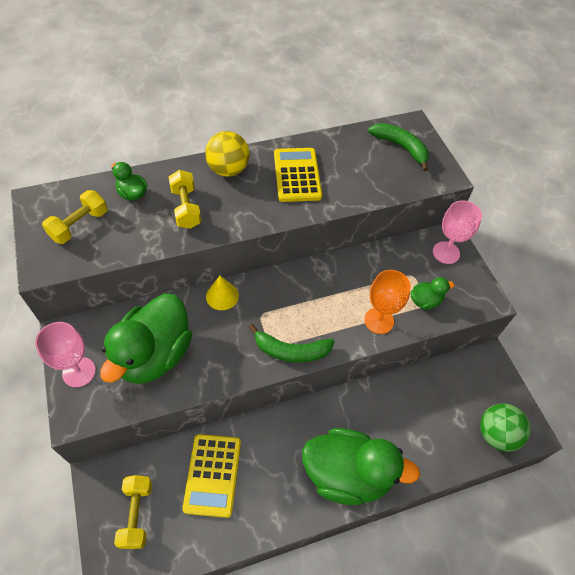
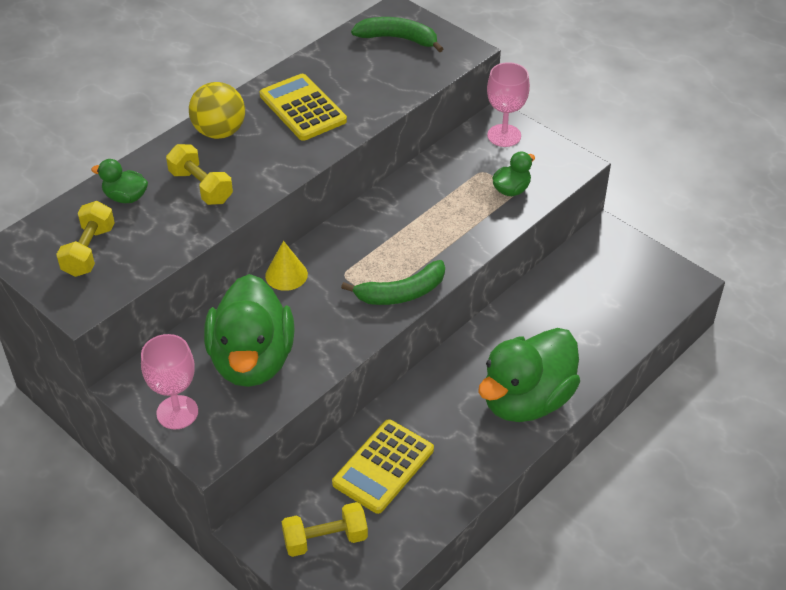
camera: 25 degrees left, 10 degrees down
(136, 514) = (325, 539): yellow dumbbell -> yellow dumbbell turned 75 degrees counterclockwise
(212, 475) = (383, 467): yellow calculator -> yellow calculator turned 60 degrees clockwise
(347, 474) = (526, 400): green duck -> green duck turned 150 degrees clockwise
(379, 320) = (475, 227): orange goblet -> none
(496, 434) = (654, 297): green ball -> none

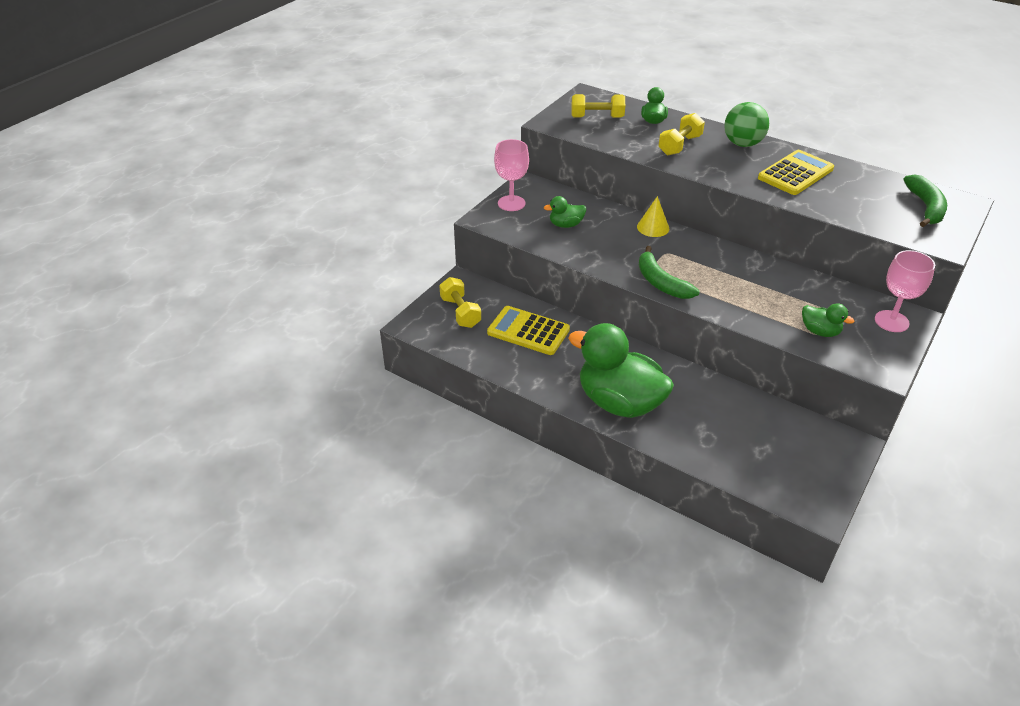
camera: 80 degrees right, 5 degrees down
(219, 132) = (742, 144): yellow ball -> green ball
(252, 360) = (566, 225): green duck -> green duck, size x0.44

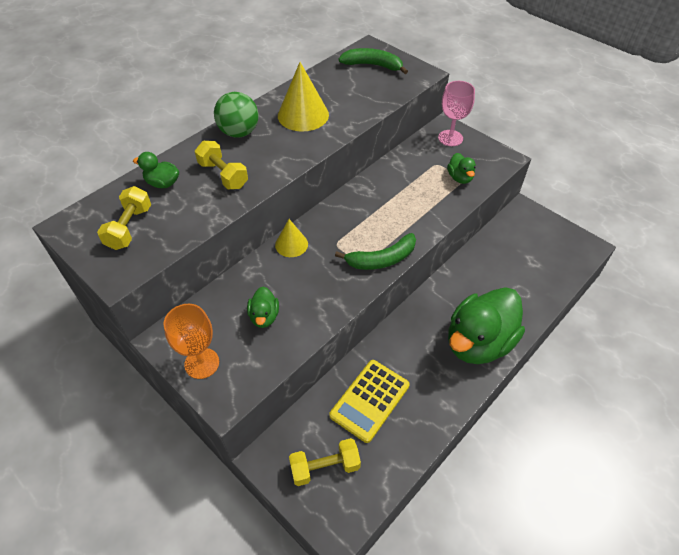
camera: 80 degrees left, 10 degrees up
(511, 203) = (202, 363): pink goblet -> orange goblet
(795, 173) = (303, 115): yellow calculator -> yellow cone
(820, 331) = (460, 178): green duck -> green duck turned 120 degrees clockwise

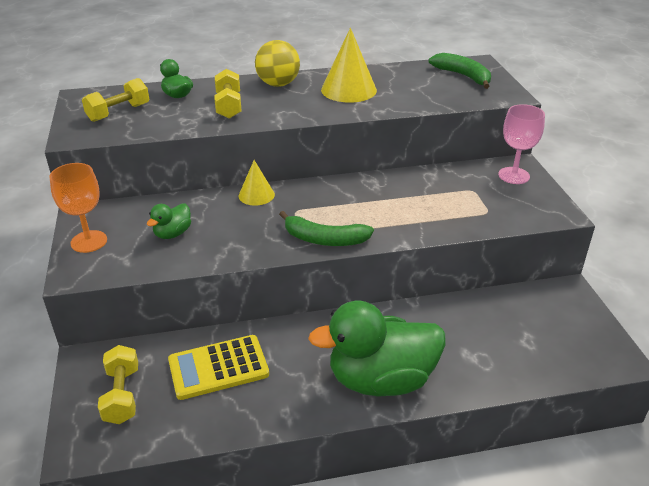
camera: 35 degrees right, 15 degrees down
(239, 132) = (278, 84): green ball -> yellow ball
(325, 467) = (122, 395): yellow dumbbell -> yellow dumbbell turned 60 degrees clockwise
(460, 178) = (485, 210): green duck -> none

